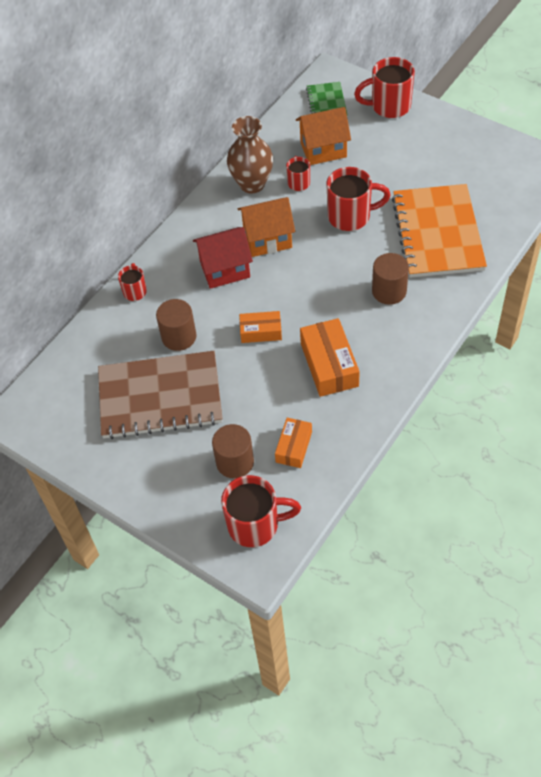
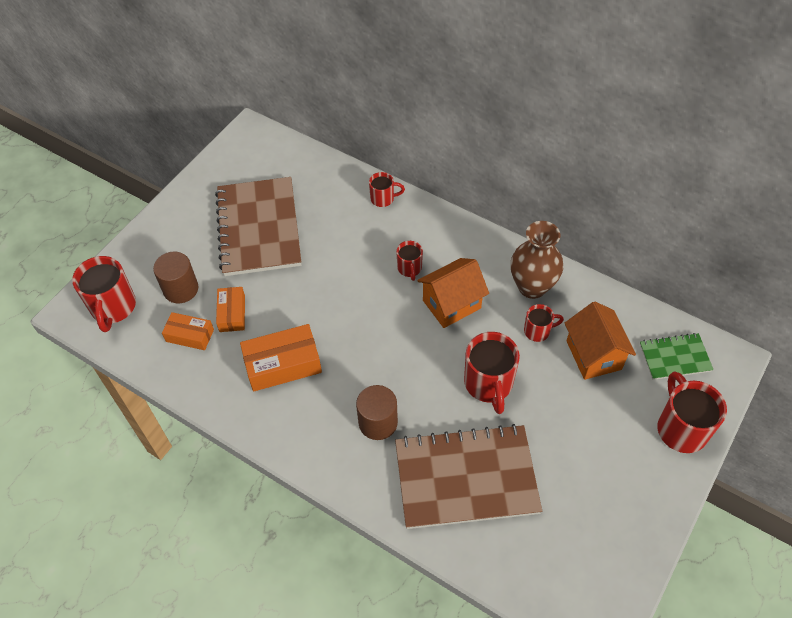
camera: 85 degrees right, 0 degrees up
(179, 337) = (326, 237): brown cylinder -> none
(225, 269) = (409, 269): red house -> red mug
(261, 331) = (328, 303): orange box -> orange box (232, 313)
(267, 239) = (451, 304): orange house -> orange house turned 75 degrees clockwise
(437, 233) = (466, 478): orange notebook -> brown notebook

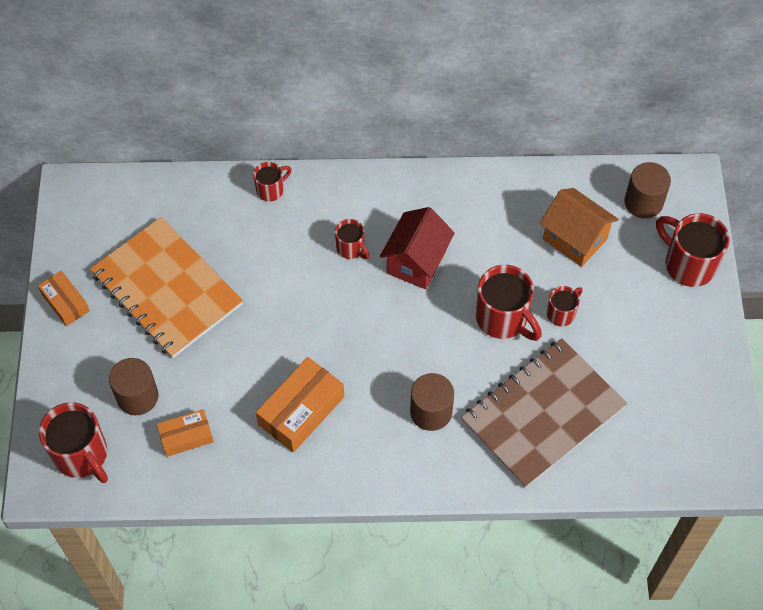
camera: 35 degrees left, 5 degrees up
(232, 313) = (211, 391): orange box -> orange box (65, 302)
(258, 228) = (167, 289): brown notebook -> orange notebook
(451, 304) = (416, 262): orange house -> red house
(532, 287) = (477, 203): brown vase -> none
(538, 331) = (512, 244): red mug -> red mug (561, 313)
(675, 357) = (643, 202): green notebook -> brown cylinder

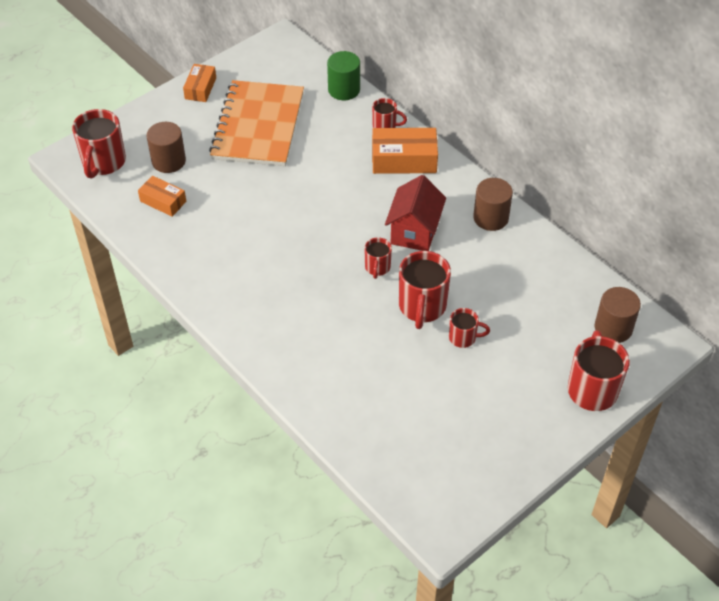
camera: 50 degrees right, 10 degrees down
(191, 187) = (344, 90): none -> green cylinder
(301, 411) = (238, 245): orange box -> orange box (404, 159)
(351, 248) = (386, 192): red mug -> red mug (377, 268)
(416, 262) = (414, 232): red house -> red house turned 60 degrees counterclockwise
(431, 412) = (306, 313): brown cylinder -> brown cylinder (491, 218)
(542, 414) = (369, 378): brown notebook -> none
(574, 239) = (533, 307): orange house -> none

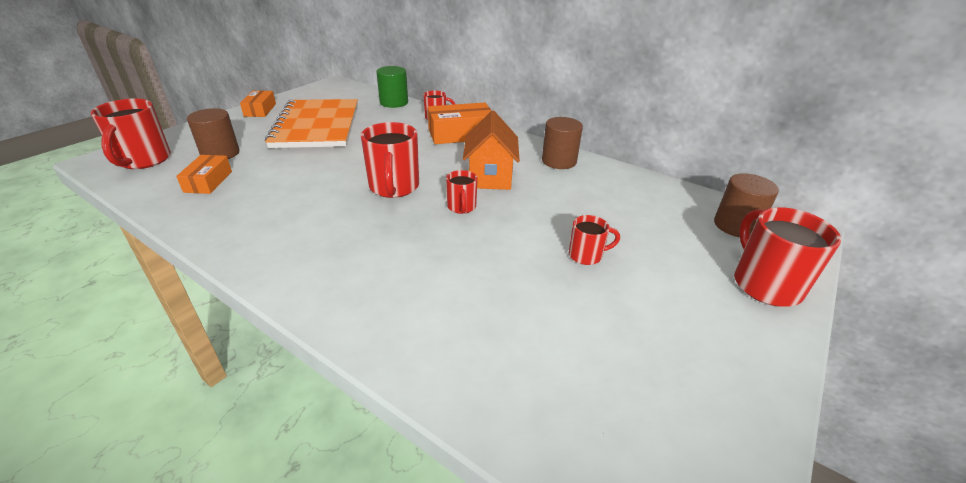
camera: 15 degrees left, 15 degrees down
(163, 201) = (208, 181): orange box -> orange box turned 75 degrees clockwise
(414, 232) = (490, 177): red house -> orange house
(422, 307) = (525, 234): red mug -> red mug (394, 188)

